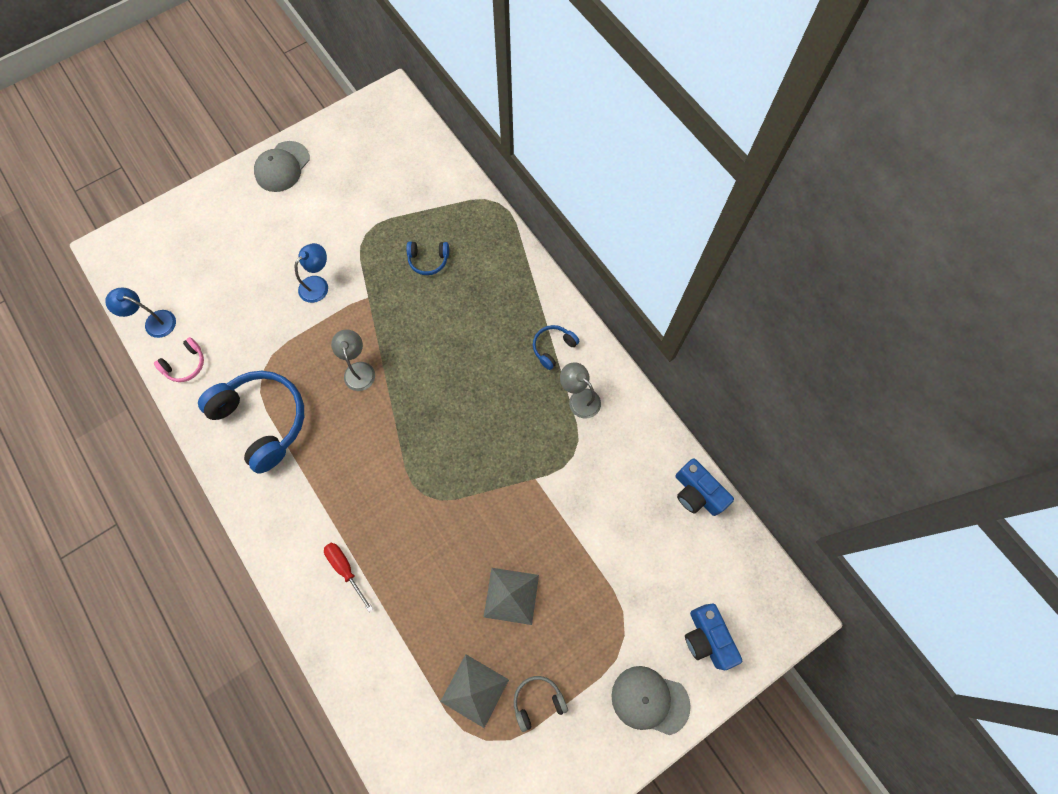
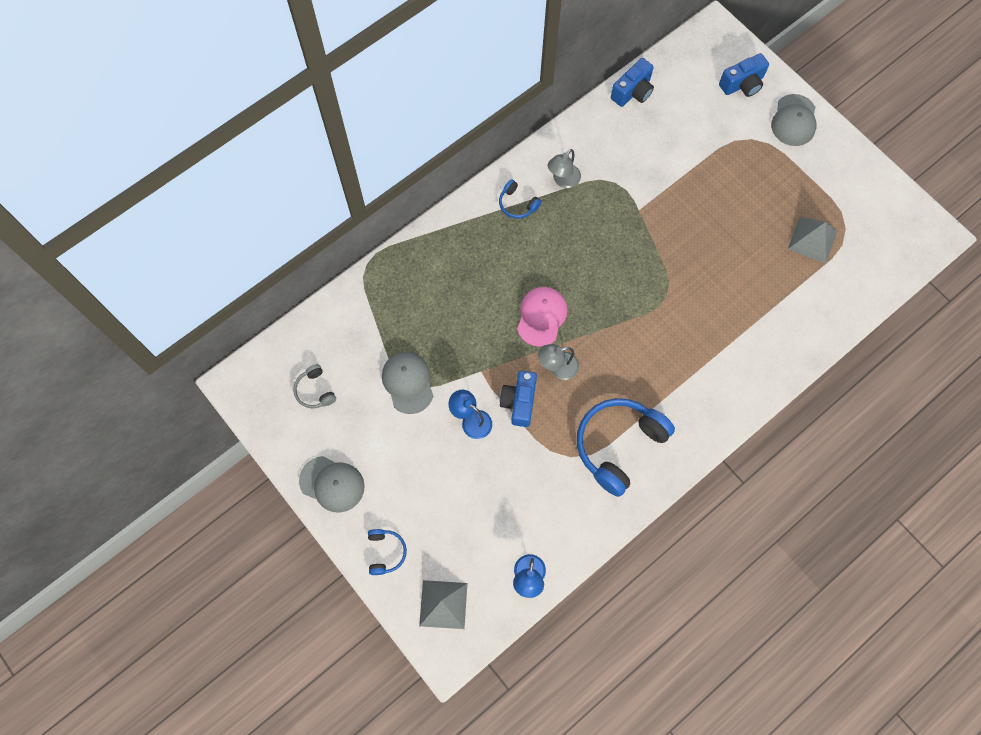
camera: 95 degrees left, 0 degrees up
(185, 364) = (571, 533): pink headphones -> none
(328, 329) = (519, 402): none -> blue camera
(345, 569) = (739, 349): red screwdriver -> none
(367, 232) = (408, 382): none -> grey cap
(418, 360) = (541, 316): none -> pink cap
(428, 260) = (436, 320): blue headphones -> blue headphones (385, 552)
(511, 596) = (737, 219): grey pyramid -> grey pyramid (443, 604)
(537, 701) = (811, 195): grey headphones -> grey headphones (315, 391)

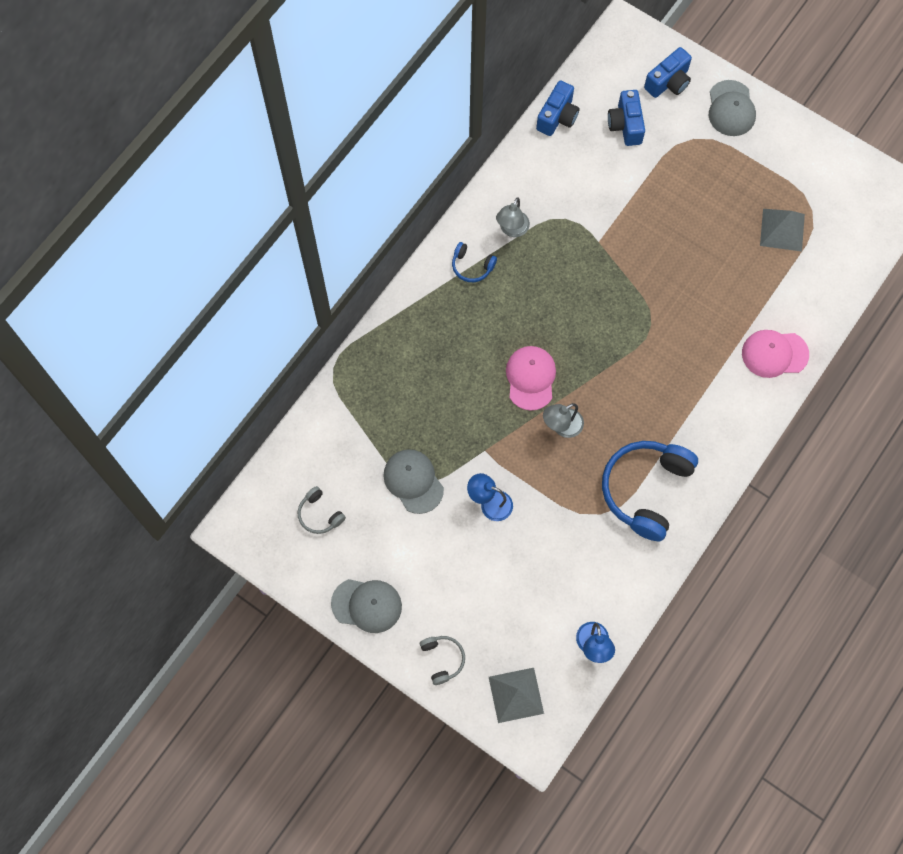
camera: 15 degrees left, 0 degrees up
(385, 552) = (442, 659): blue headphones -> grey headphones
(519, 402) = (533, 472): blue camera -> blue camera (625, 125)
(774, 351) = (774, 354): none -> pink cap

